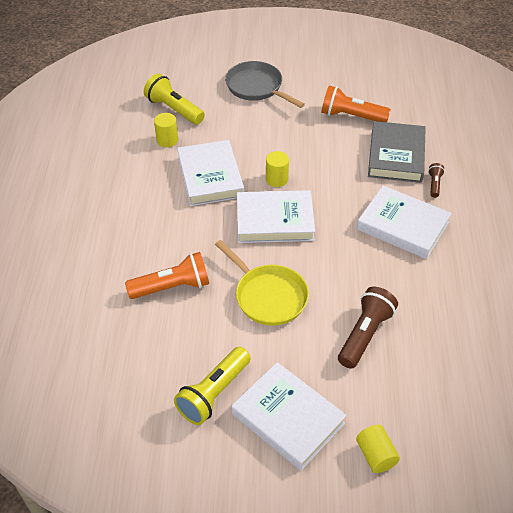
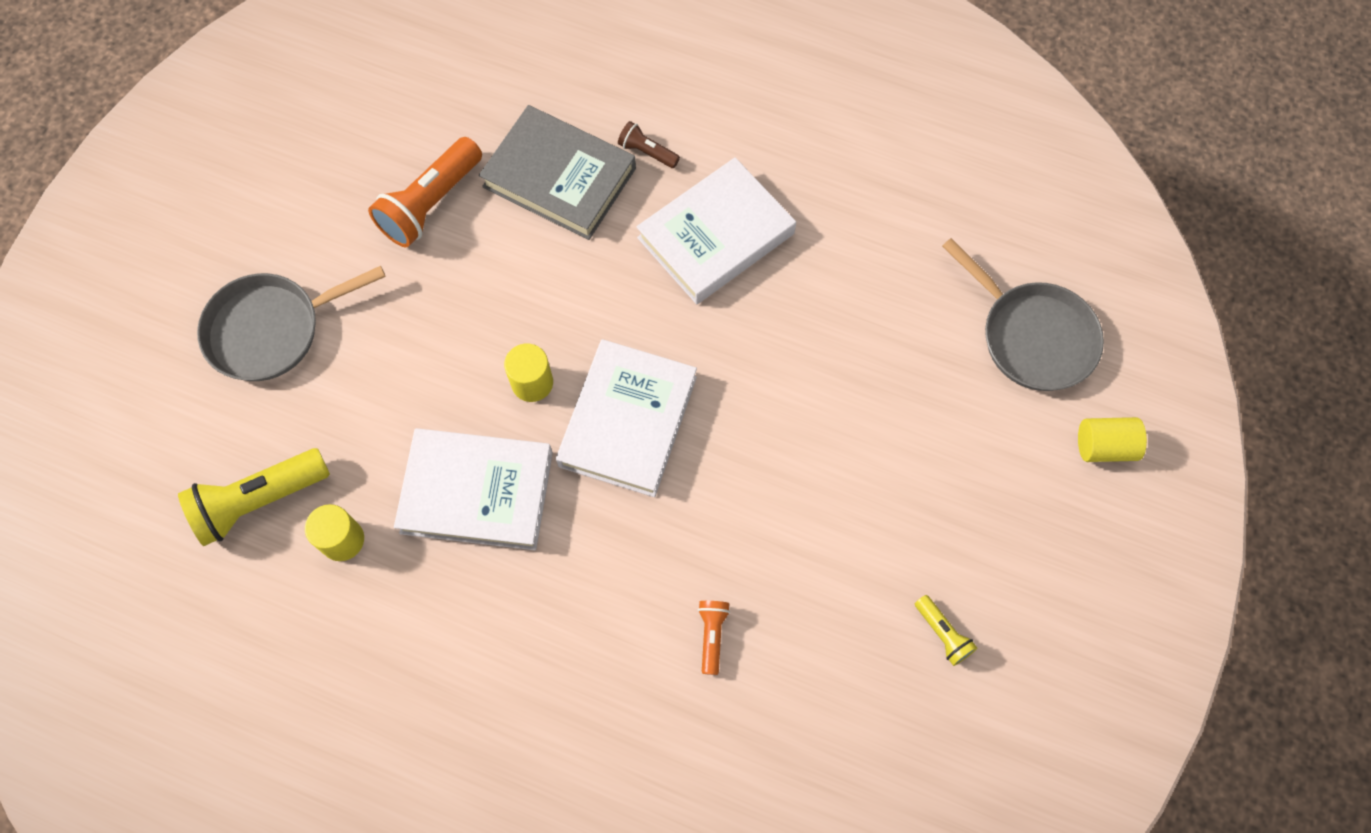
camera: 70 degrees left, 20 degrees up
(172, 287) = (712, 635): orange flashlight -> orange flashlight, size x0.50
(213, 393) = (942, 634): yellow flashlight -> yellow flashlight, size x0.50
(268, 296) = (784, 489): yellow pan -> none
(288, 418) = (1016, 541): white book -> none
(365, 334) = (904, 377): brown flashlight -> none
(430, 395) = (1032, 336): none -> grey pan

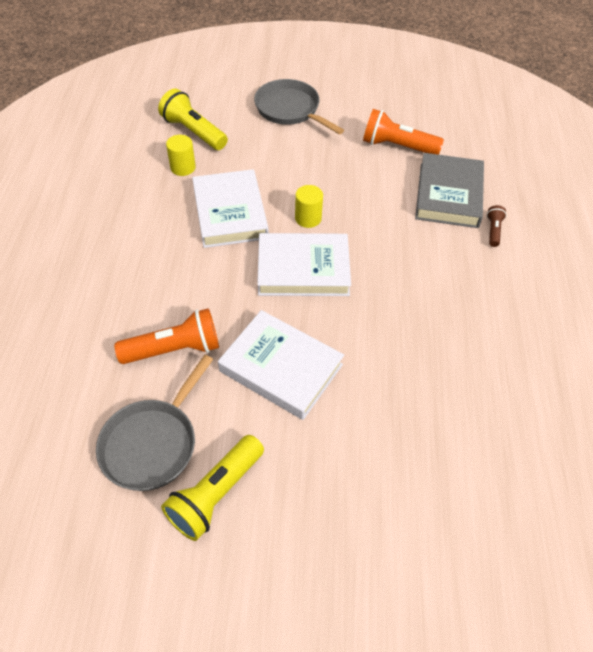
camera: 70 degrees right, 15 degrees down
(712, 635) = (175, 349): orange flashlight -> orange flashlight, size x1.99
(716, 236) = (455, 281): white book -> white book (281, 368)
(942, 634) = (215, 494): yellow flashlight -> yellow flashlight, size x1.99
(1032, 336) = (489, 506): grey pan -> grey pan (152, 443)
(1104, 446) = (419, 589): yellow cylinder -> none

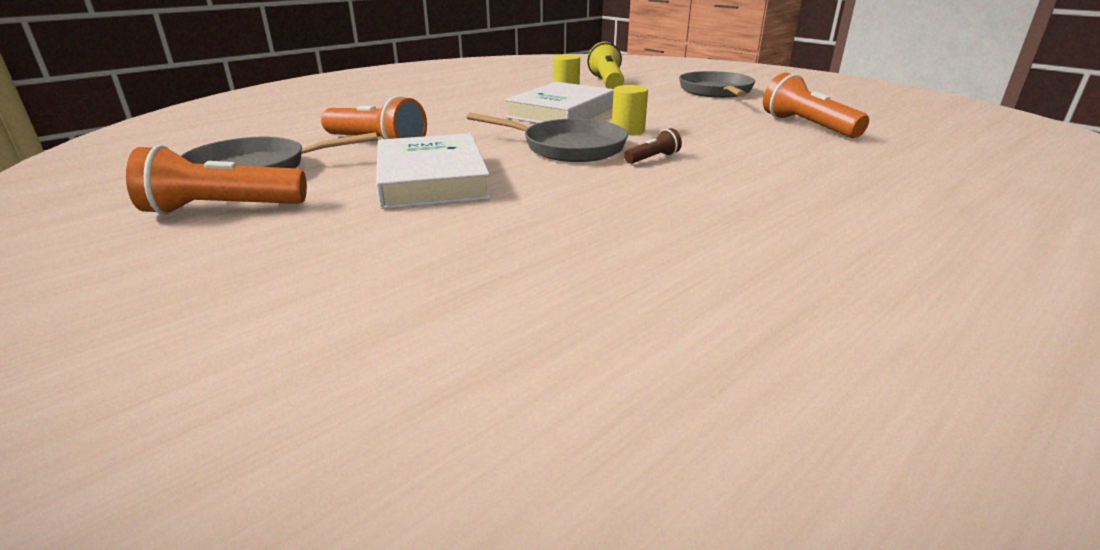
camera: 45 degrees right, 25 degrees down
(215, 494) = (222, 209): yellow flashlight -> orange flashlight
(303, 269) = (568, 147): white book -> grey pan
(448, 195) = (829, 160): grey book -> none
(493, 230) = (861, 194): brown flashlight -> brown flashlight (653, 158)

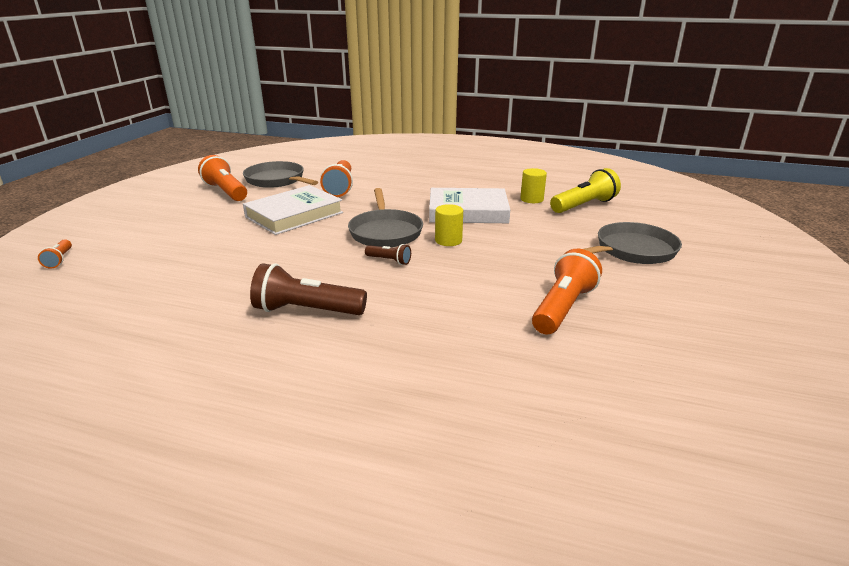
camera: 60 degrees right, 0 degrees up
(294, 428) = (59, 260): none -> orange flashlight
(755, 212) = (306, 310): none -> brown flashlight

